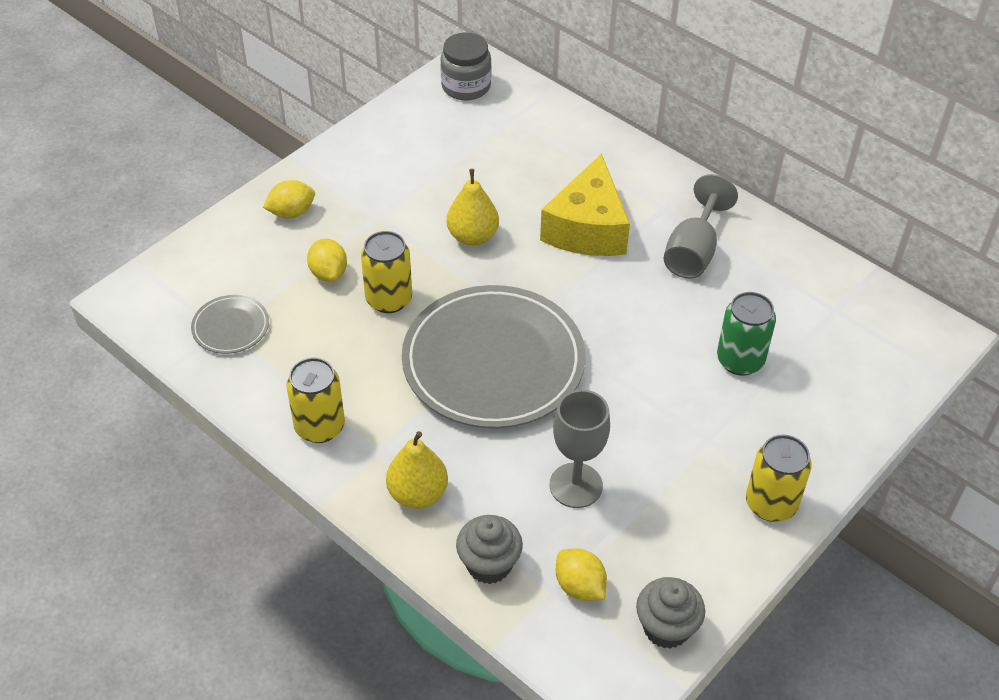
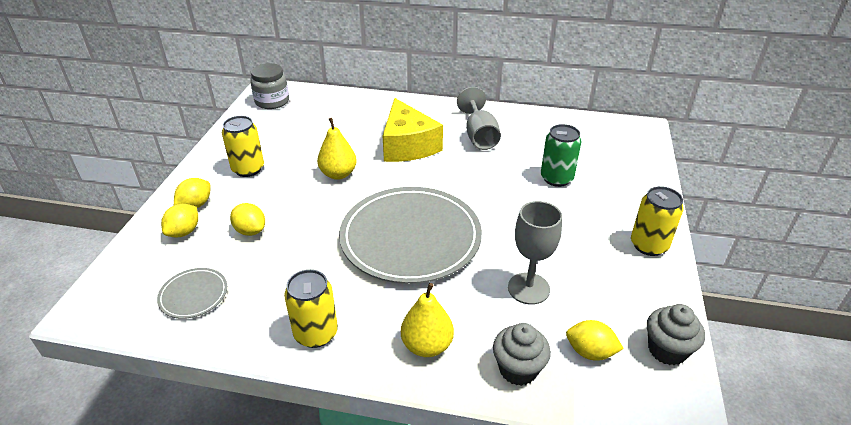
camera: 30 degrees left, 10 degrees down
(261, 244) = (184, 232): none -> yellow lemon
(389, 299) = (307, 230): yellow can -> yellow can (248, 169)

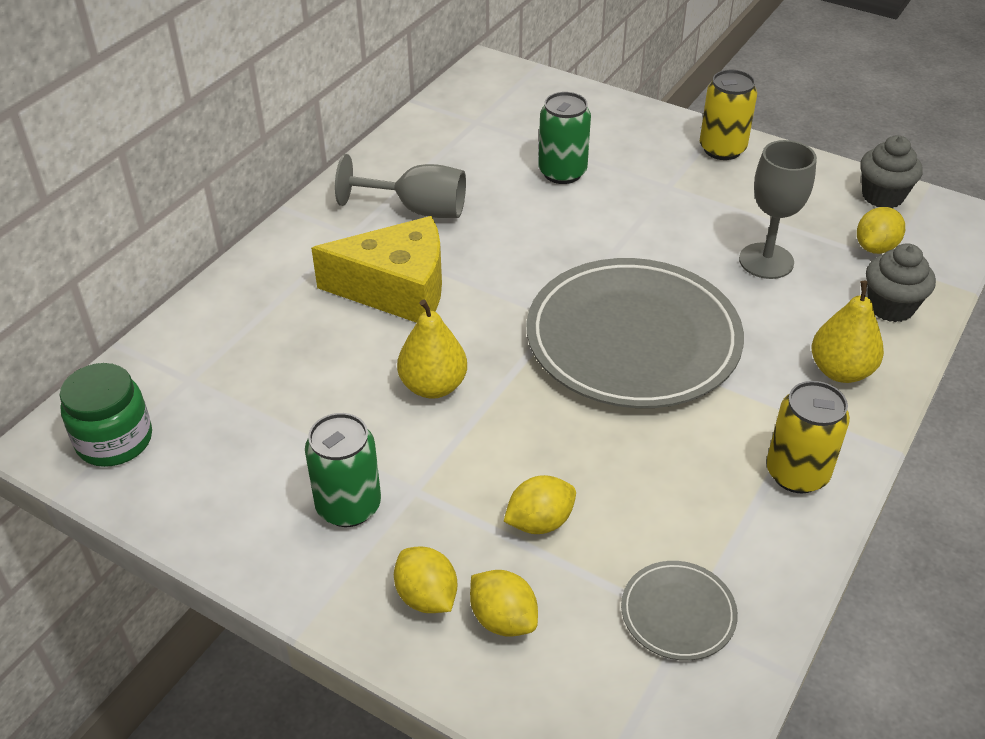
camera: 70 degrees left, 5 degrees up
(248, 169) = (348, 506): yellow can -> green can
(272, 101) = (114, 440): grey jar -> green jar

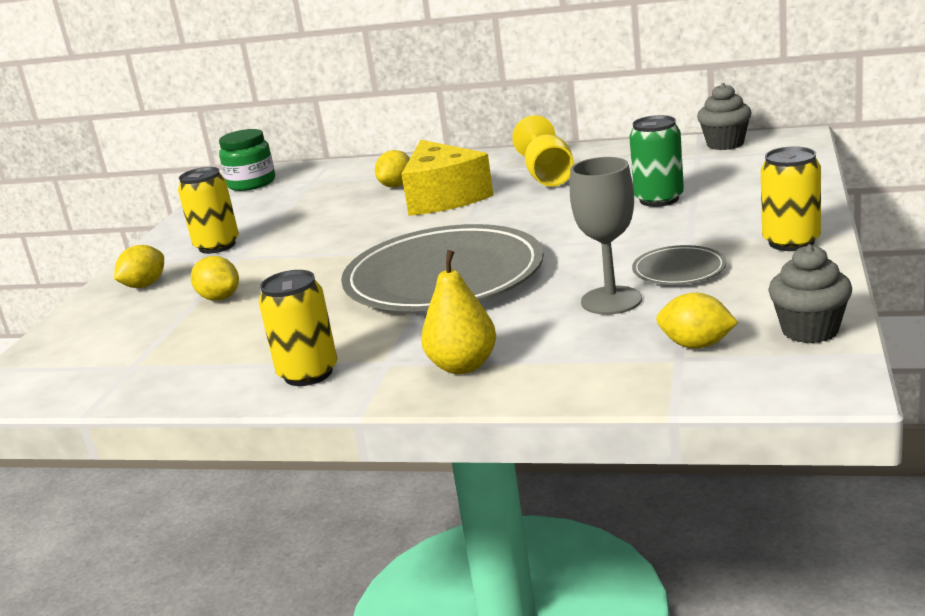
camera: 75 degrees right, 20 degrees down
(348, 506) = (217, 246): green can -> yellow can
(418, 209) = (547, 176): grey goblet -> yellow goblet
(433, 386) = (343, 234): yellow pear -> none
(503, 619) = (129, 310): yellow lemon -> yellow lemon (396, 186)
(678, 613) = (141, 361): grey plate -> grey plate (679, 270)
(890, 307) = (591, 371): grey cupcake -> grey cupcake (725, 144)

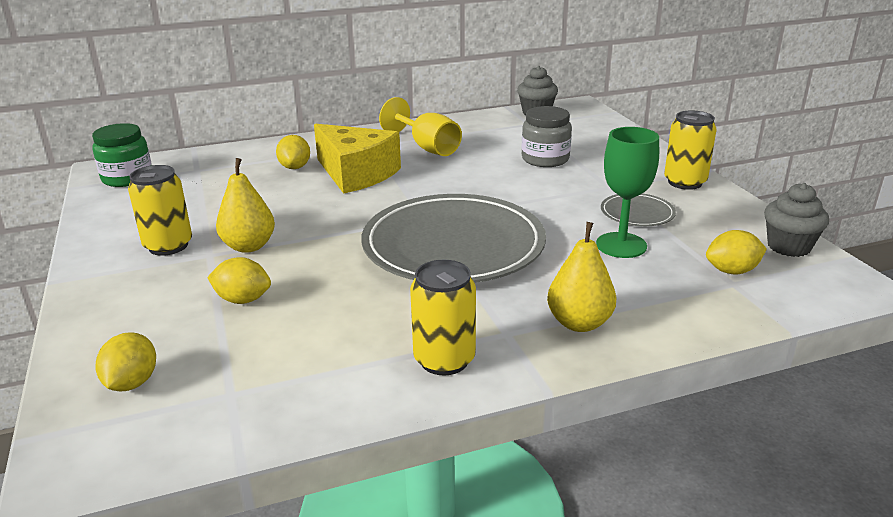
camera: 35 degrees left, 5 degrees up
(145, 285) = (129, 300): yellow lemon -> yellow lemon (132, 383)
(274, 254) = (249, 246): none -> yellow pear
(611, 300) = (621, 245): grey goblet -> green goblet
(659, 199) = (545, 159): green can -> grey jar

